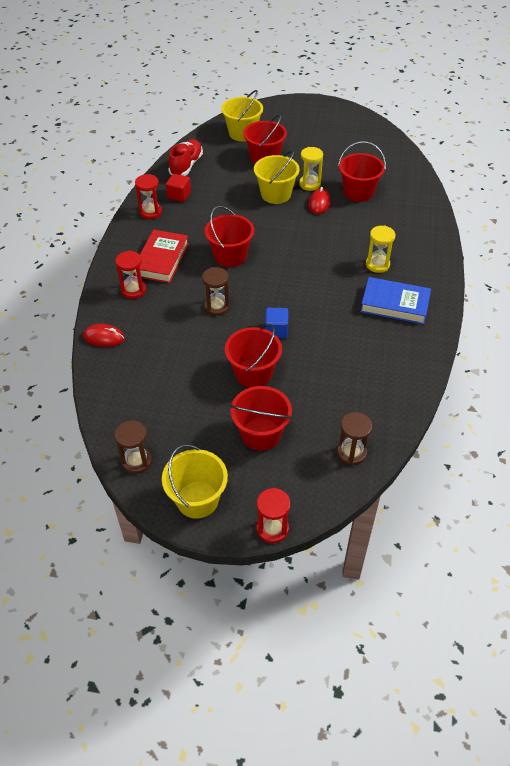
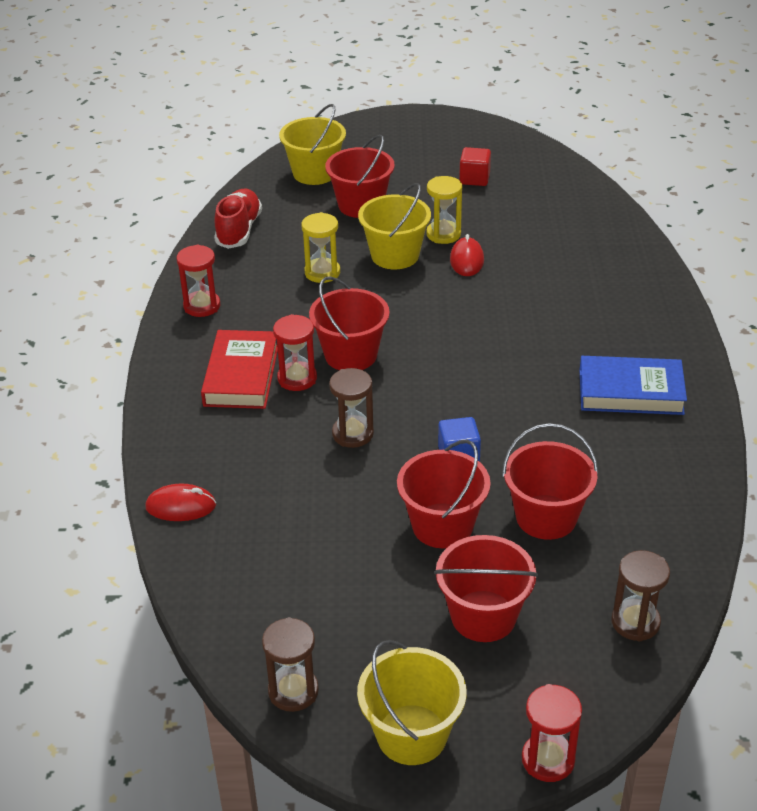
camera: 10 degrees left, 10 degrees down
(133, 290) = (209, 427): red hourglass -> red hourglass (297, 378)
(179, 195) = (240, 276): red cube -> red cube (474, 179)
(358, 192) = (522, 237): red bucket -> red bucket (546, 517)
(377, 264) = (585, 337): yellow hourglass -> yellow hourglass (322, 272)

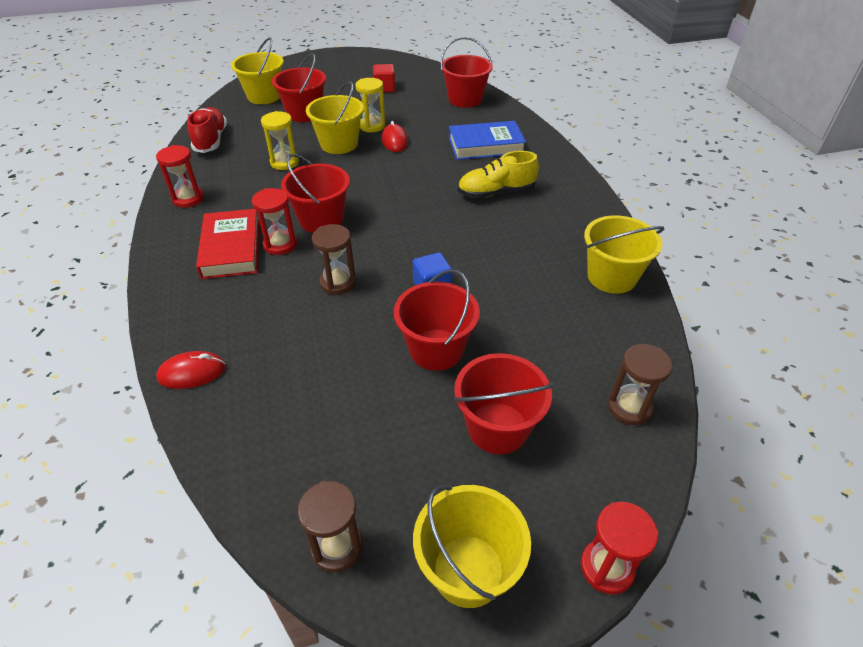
camera: 15 degrees left, 5 degrees up
(546, 517) = (520, 327): red bucket -> red bucket (465, 99)
(574, 349) = (496, 193): none -> yellow shoe
(630, 392) = (549, 217): blue book -> blue book (486, 145)
(678, 477) = (611, 277): none -> yellow bucket

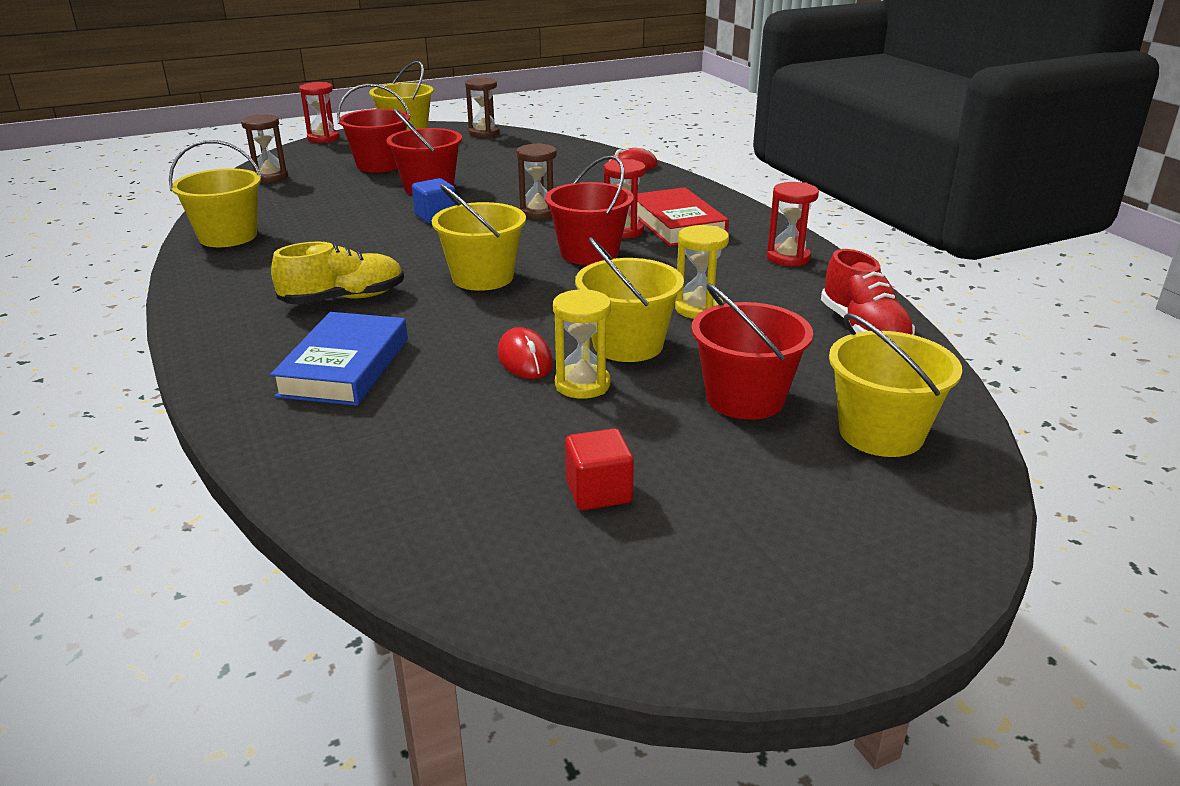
camera: 170 degrees right, 15 degrees down
(404, 203) = (483, 277): none -> yellow bucket
(465, 99) = (375, 477): red bucket -> none
(486, 145) = (345, 367): blue book -> blue book turned 60 degrees counterclockwise

